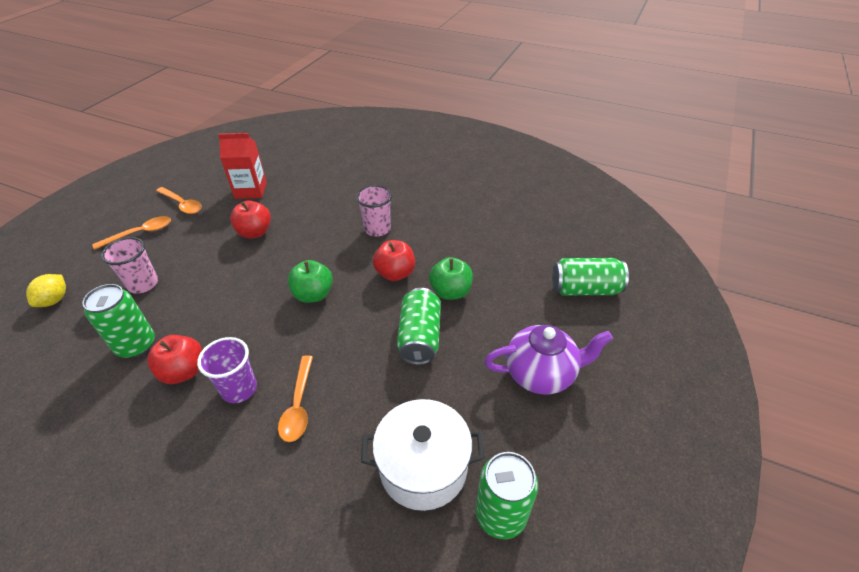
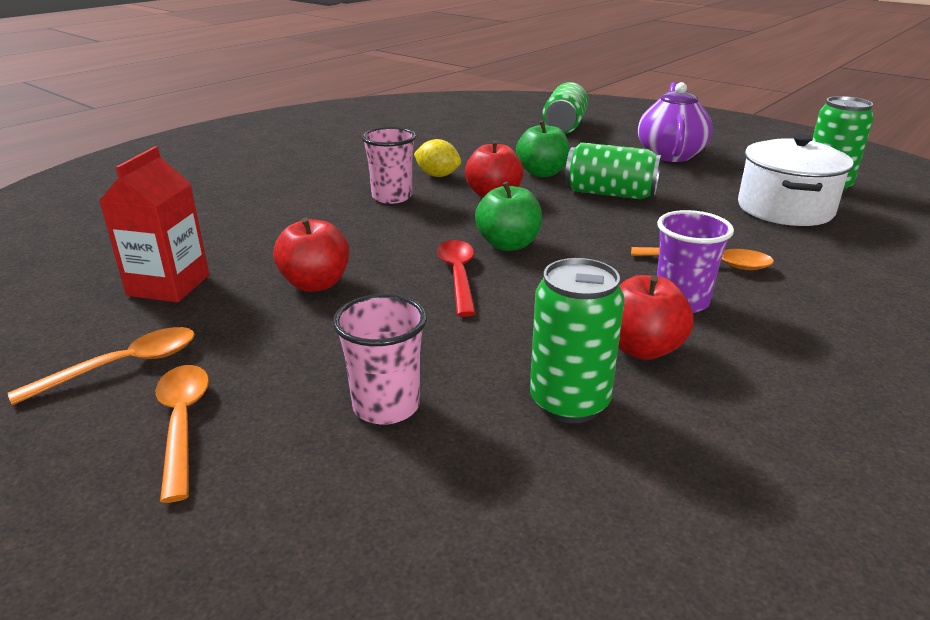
camera: 75 degrees left, 15 degrees down
(54, 300) = (362, 556): yellow lemon -> yellow lemon (438, 175)
(268, 281) = (458, 275): none -> red spoon

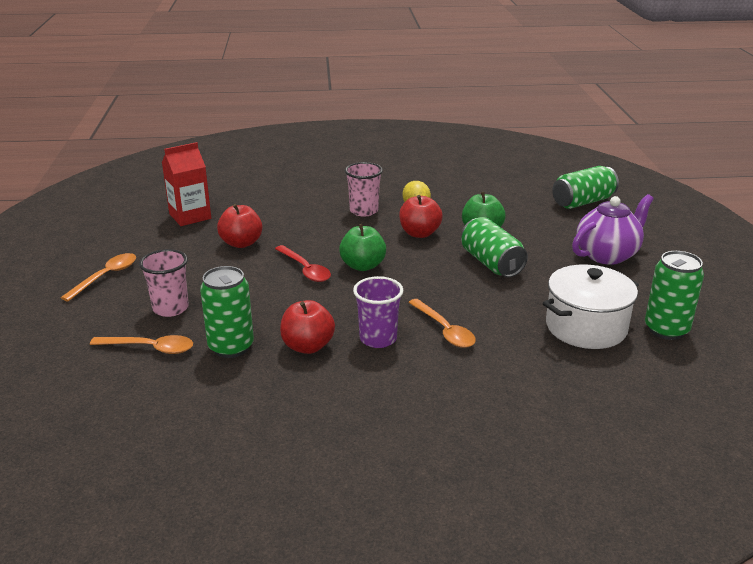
camera: 45 degrees right, 0 degrees up
(124, 366) = (124, 245): orange spoon -> orange spoon (150, 348)
(458, 275) = (305, 270): red spoon -> red spoon turned 105 degrees clockwise

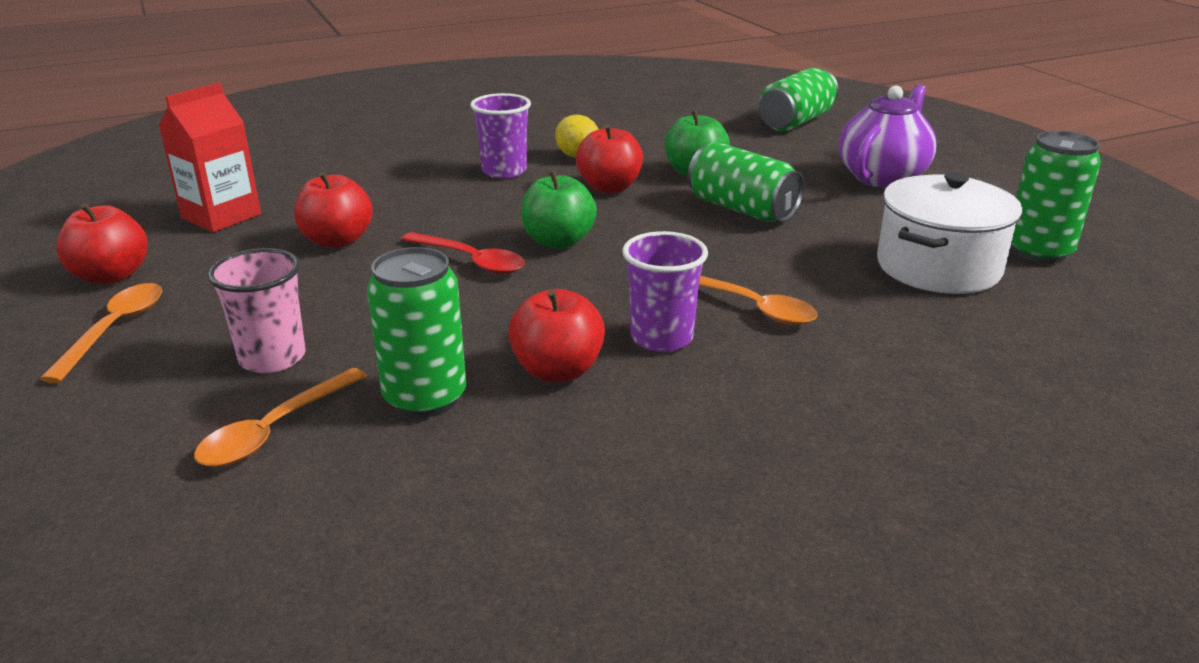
camera: 20 degrees left, 0 degrees up
(118, 245) = (111, 276): none -> red apple
(150, 348) = (274, 430): orange spoon -> orange spoon turned 135 degrees clockwise
(364, 211) = (504, 171): pink cup -> purple cup

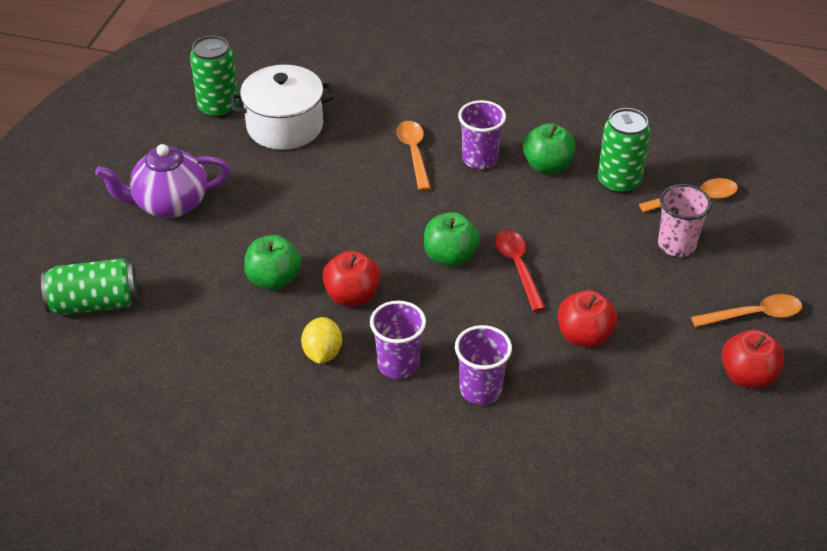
camera: 140 degrees left, 15 degrees up
(115, 329) = (754, 315): orange spoon -> orange spoon turned 150 degrees counterclockwise
(221, 216) = (649, 419): red carton -> none
(410, 182) = (480, 390): none -> purple cup
(557, 371) = (547, 166): red apple -> green apple
(742, 209) = (305, 224): green can -> none

